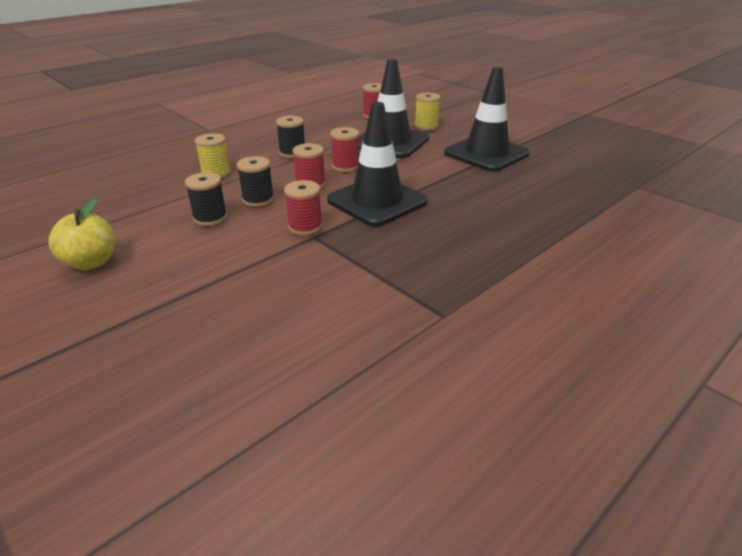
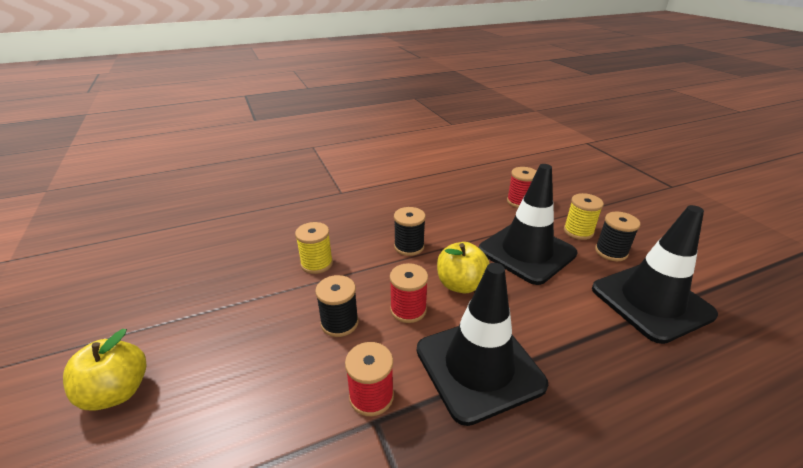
camera: 20 degrees right, 0 degrees up
(210, 218) = (274, 343): black spool -> black spool (611, 252)
(345, 166) = (460, 284): red spool -> yellow apple

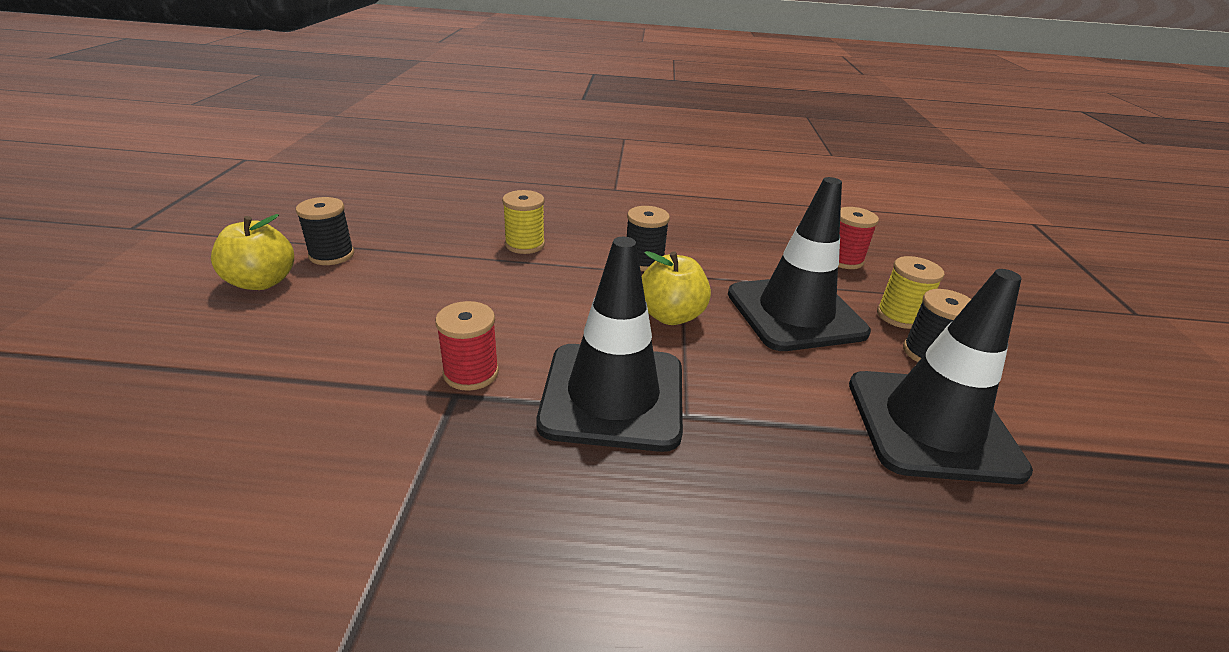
camera: 25 degrees right, 0 degrees up
(339, 323) = (499, 302): black spool -> black spool (332, 255)
(408, 310) = (584, 317): red spool -> none

